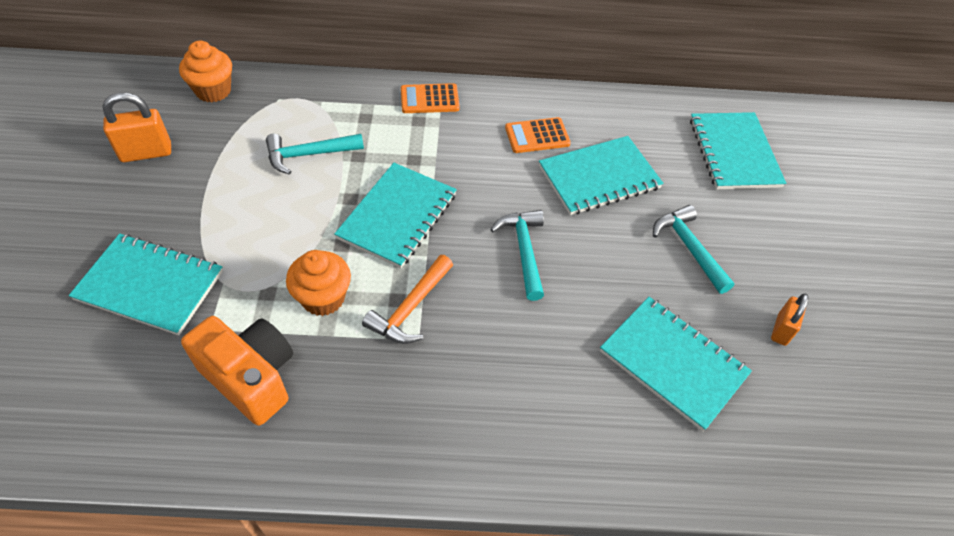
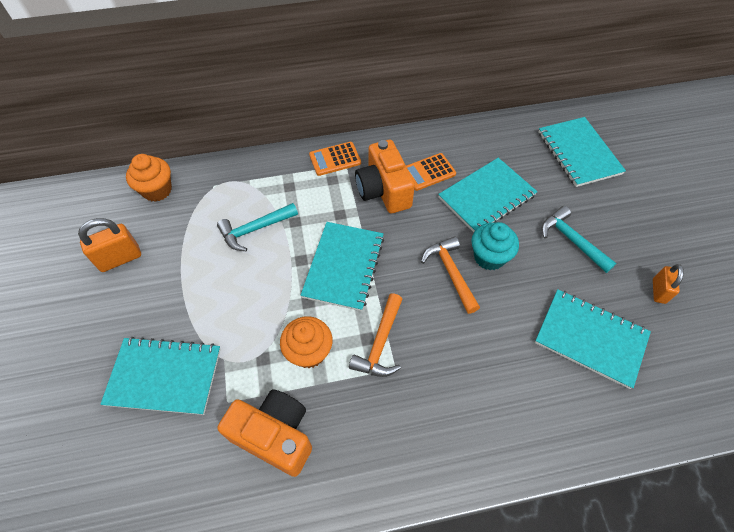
camera: 10 degrees left, 5 degrees up
(475, 145) = (383, 190): none -> orange camera
(524, 250) = (450, 272): turquoise hammer -> orange hammer
(578, 244) = (489, 257): none -> turquoise cupcake

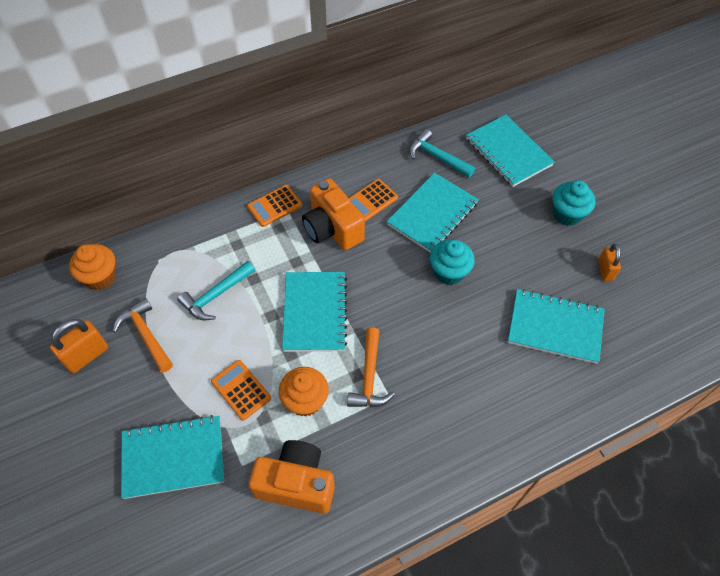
camera: 15 degrees left, 0 degrees up
(250, 325) = (241, 390): none -> orange calculator
(450, 272) = (417, 295): orange hammer -> orange hammer (146, 335)
(571, 240) = (519, 239): turquoise hammer -> turquoise hammer (437, 157)
(628, 225) = (567, 214): none -> turquoise cupcake

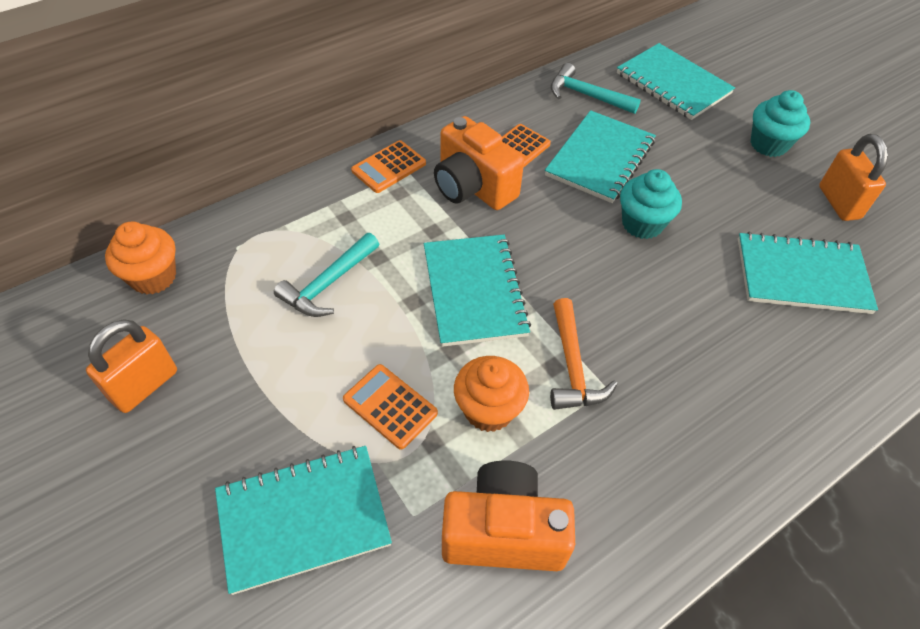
camera: 10 degrees left, 5 degrees down
(146, 335) = (232, 346): orange hammer -> none
(605, 270) = (839, 202): orange padlock -> orange padlock, size x1.53

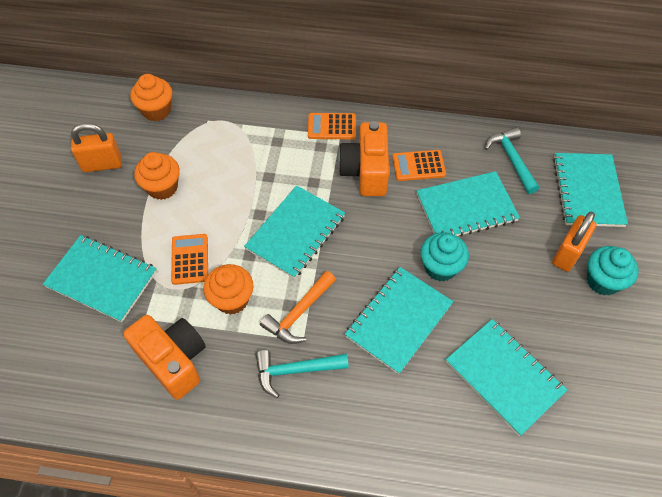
camera: 45 degrees right, 5 degrees up
(262, 355) = (162, 187): none -> orange cupcake
(328, 284) = (229, 173): turquoise hammer -> turquoise hammer (295, 370)
(666, 297) = (398, 320): none -> turquoise notebook
(839, 202) = (600, 356): orange padlock -> orange padlock (567, 254)

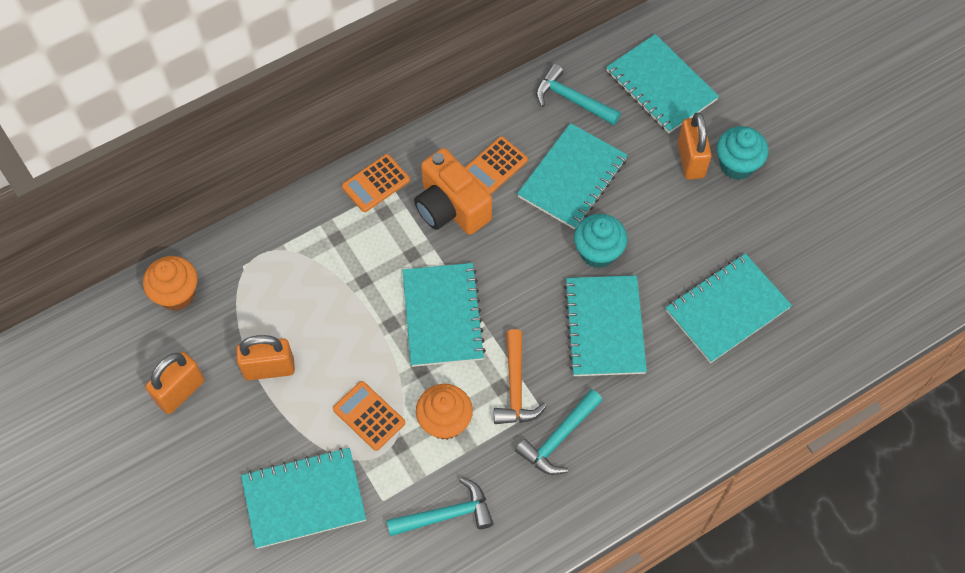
camera: 40 degrees left, 5 degrees up
(162, 187) = (269, 368): orange cupcake -> orange padlock
(173, 360) = (446, 515): orange camera -> turquoise hammer
(504, 377) = (727, 309): turquoise notebook -> turquoise notebook turned 45 degrees counterclockwise

